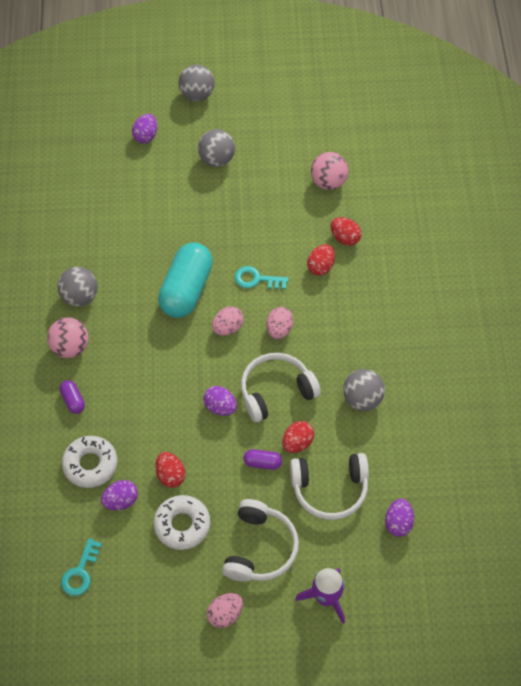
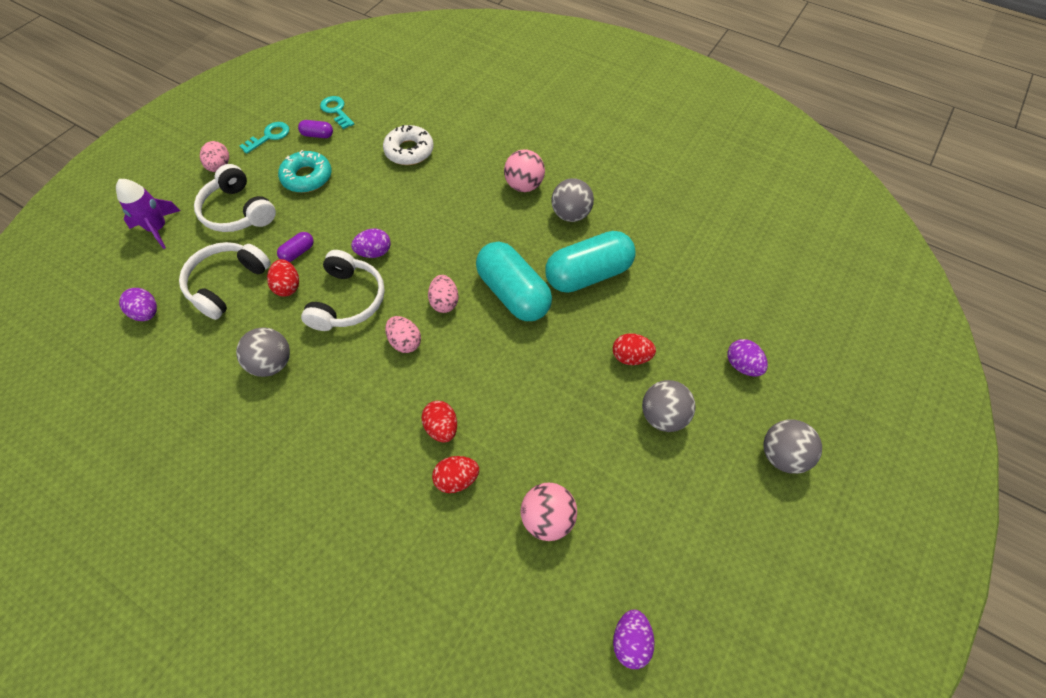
camera: 125 degrees right, 0 degrees up
(73, 400) = (473, 165): purple capsule -> purple capsule (318, 135)
(121, 501) = (363, 154): purple egg -> purple egg (630, 641)
(133, 254) = (588, 274): none -> turquoise capsule
(170, 475) = (351, 190): red egg -> red egg (631, 357)
(182, 525) = (307, 177): white donut -> turquoise donut
(256, 279) = (476, 358): turquoise key -> turquoise key (269, 136)

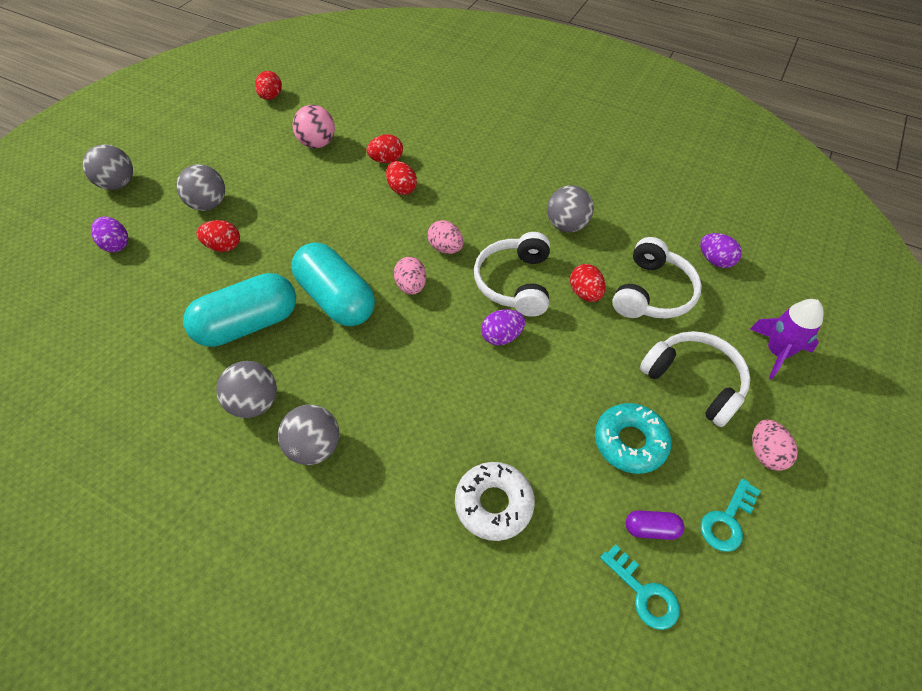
camera: 175 degrees right, 5 degrees down
(298, 252) = (591, 332): purple capsule -> none
(524, 185) = (314, 447): pink ball -> grey ball
(630, 641) = (271, 97): purple egg -> red egg

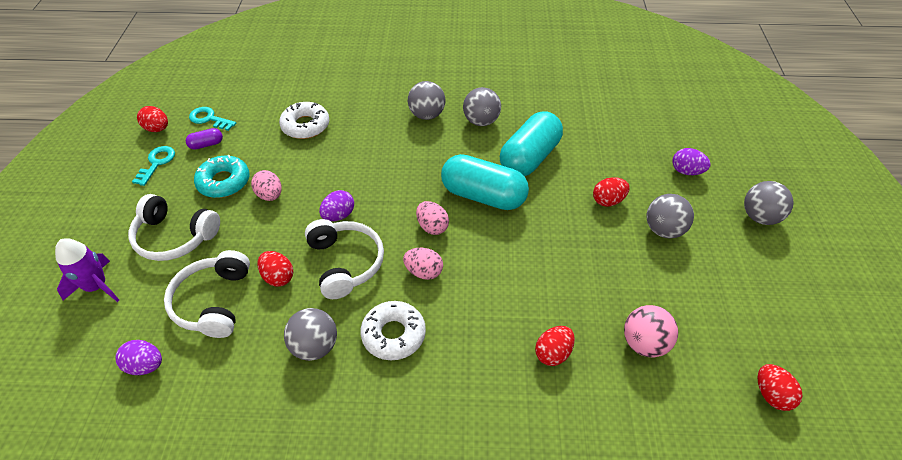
camera: 155 degrees right, 5 degrees down
(402, 189) = (508, 321): red egg -> red egg (157, 129)
(498, 211) = (393, 334): none -> white donut
(765, 453) = (123, 207): pink egg -> pink egg (270, 195)

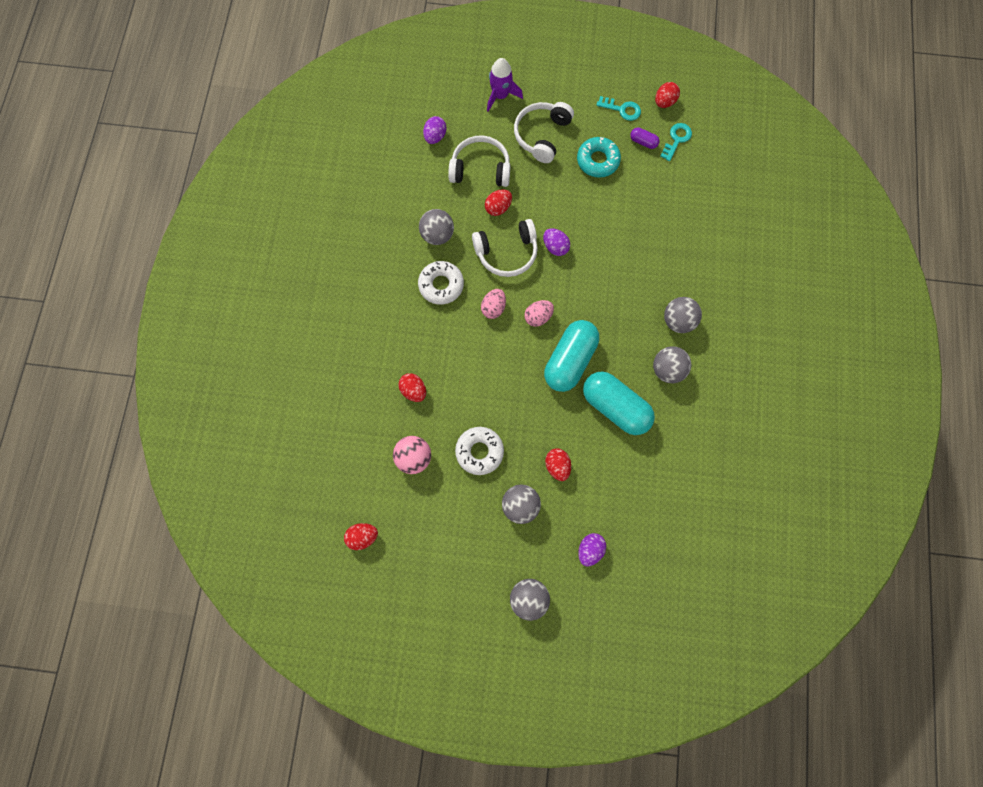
camera: 95 degrees right, 25 degrees up
(206, 144) = (643, 142): purple capsule -> purple capsule turned 45 degrees counterclockwise
(270, 195) = (580, 195): pink egg -> none
(305, 126) = (665, 217): white donut -> white donut (479, 452)

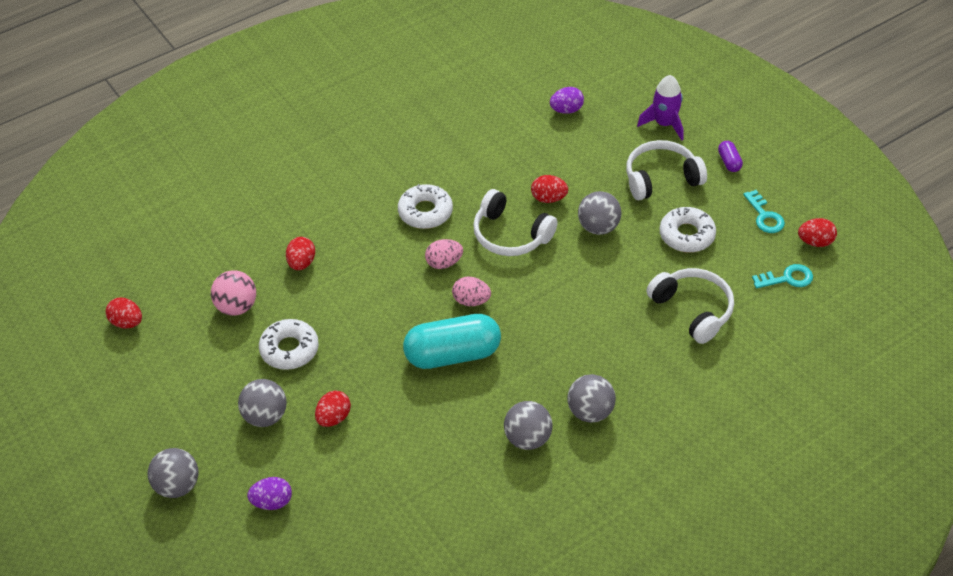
camera: 50 degrees right, 25 degrees down
(437, 235) = (471, 176): grey ball -> grey ball (598, 227)
(480, 169) = (573, 160): white headphones -> white headphones (693, 310)
(555, 247) = (558, 265): purple egg -> none
(598, 161) = (687, 235): turquoise donut -> white donut
(615, 407) = (442, 422): turquoise capsule -> none
(643, 142) = (751, 255): purple capsule -> purple capsule (729, 162)

